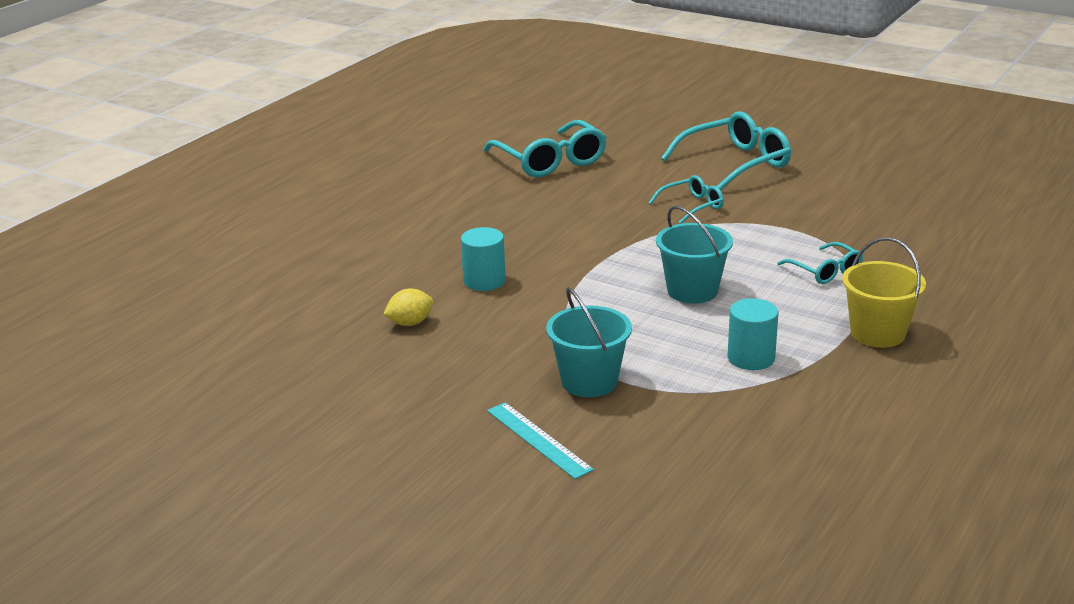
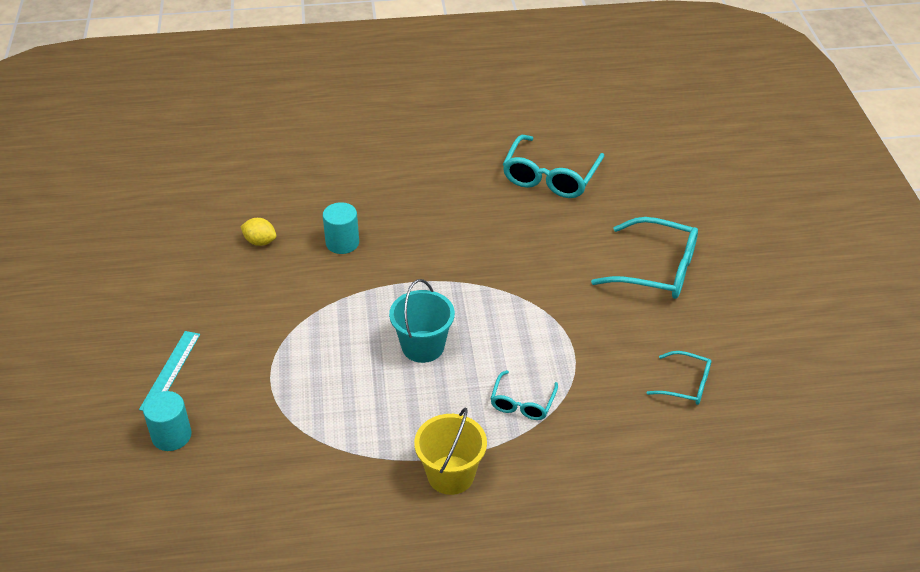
camera: 50 degrees right, 15 degrees up
(589, 381) = (256, 358): turquoise bucket -> none
(692, 206) = (555, 282): turquoise glasses -> turquoise glasses (685, 384)
(751, 358) = (354, 422): turquoise cylinder -> turquoise cylinder (171, 436)

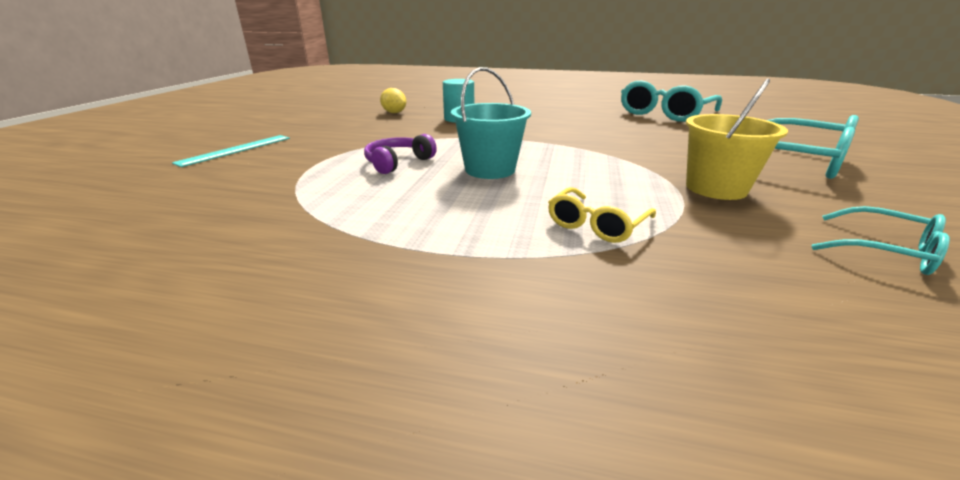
camera: 20 degrees right, 15 degrees down
(171, 436) = (169, 181): turquoise cylinder -> none
(340, 355) = (398, 163): none -> purple headphones
(450, 475) = (445, 274): yellow bucket -> yellow bucket (716, 188)
(522, 403) = (596, 225): turquoise glasses -> yellow glasses

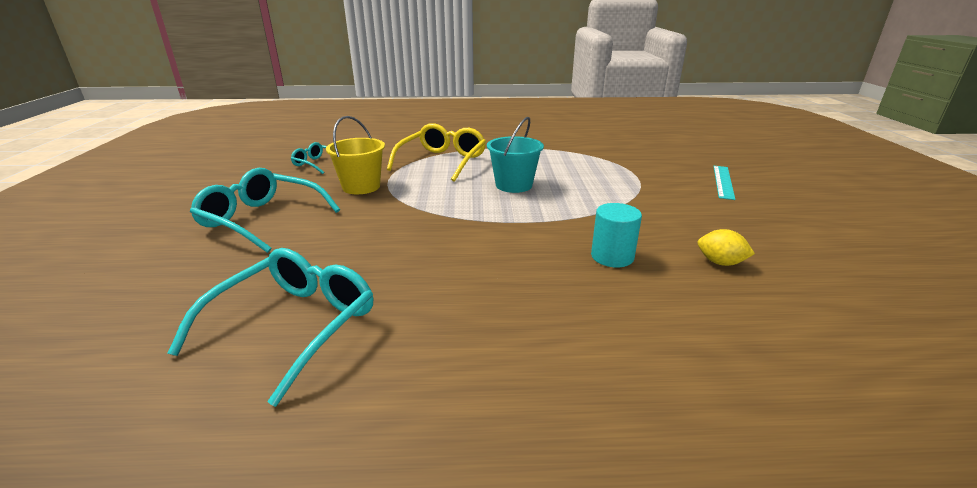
camera: 165 degrees right, 0 degrees up
(398, 163) = (584, 184): purple headphones -> none
(596, 225) = (442, 161): yellow glasses -> yellow glasses, size x1.81

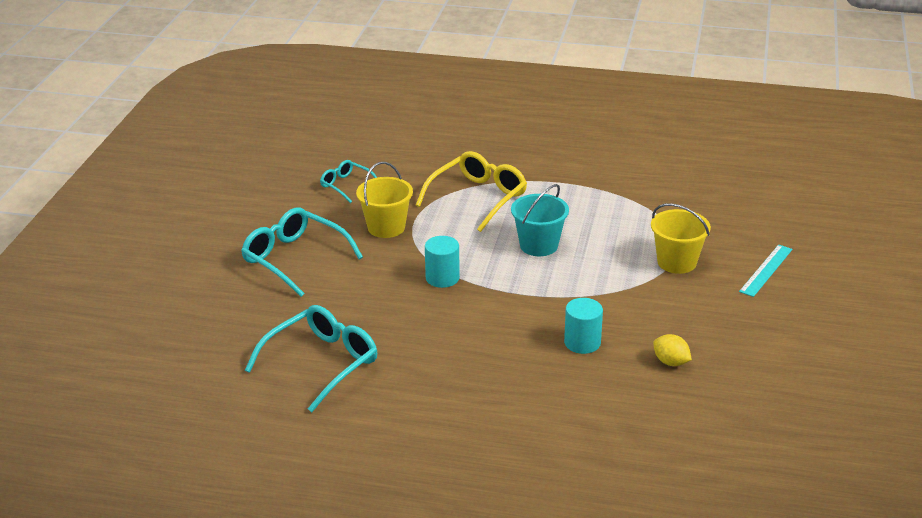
camera: 15 degrees right, 5 degrees up
(430, 218) = (442, 278): none -> turquoise cylinder
(644, 184) = (676, 262): none -> yellow bucket

